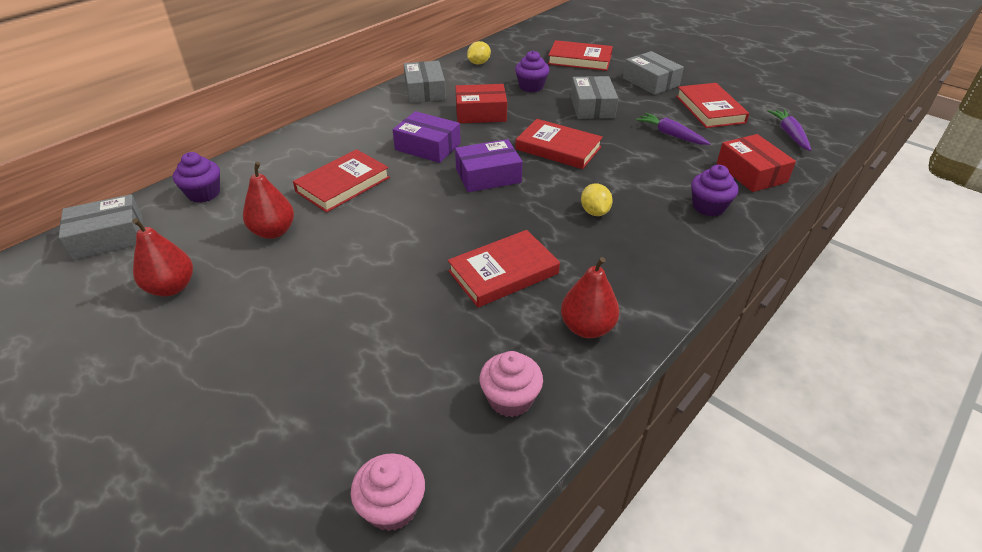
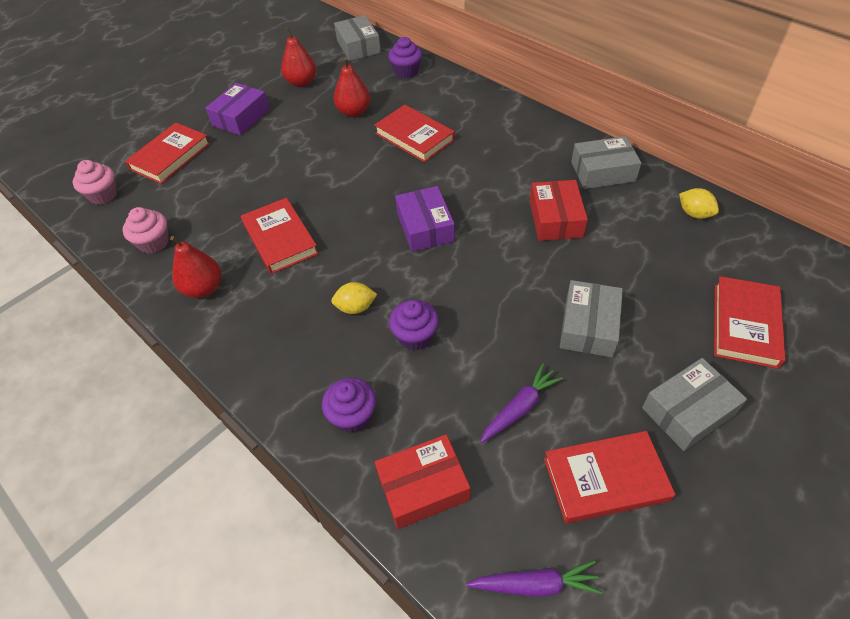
camera: 95 degrees right, 10 degrees up
(428, 146) = (479, 182): purple box -> purple box (241, 117)
(531, 87) = (635, 265): purple cupcake -> purple cupcake (415, 336)
(558, 148) = (480, 285): red book -> red book (170, 156)
(592, 107) = (588, 326): grey box -> grey box turned 75 degrees counterclockwise

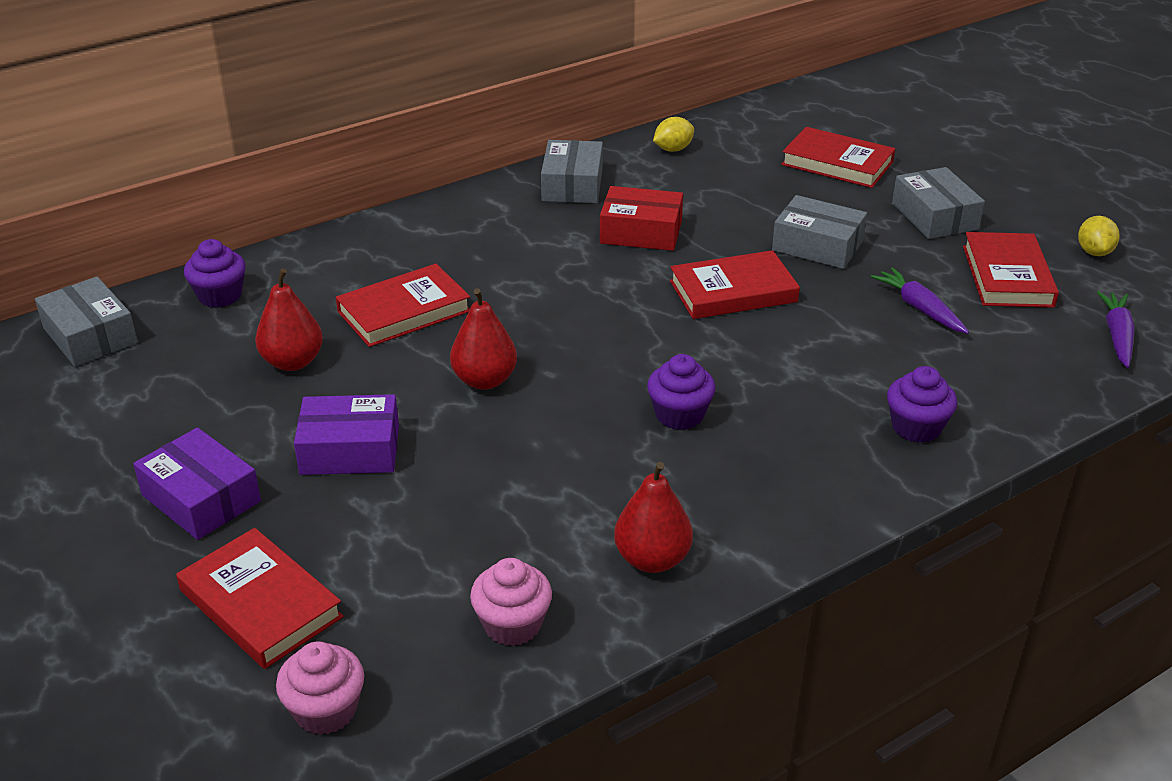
camera: 80 degrees left, 15 degrees down
(280, 239) = (572, 468): red book -> red book (733, 291)
(302, 83) = (149, 413): red pear -> red pear (484, 380)
(355, 307) = (740, 407): yellow lemon -> yellow lemon (1094, 252)
(358, 46) = (90, 335): grey box -> grey box turned 60 degrees clockwise
(415, 336) = (802, 364): purple cupcake -> purple cupcake (679, 415)
(423, 487) = (1014, 387): red box -> none
(425, 227) = (610, 330): purple box -> purple box (350, 450)

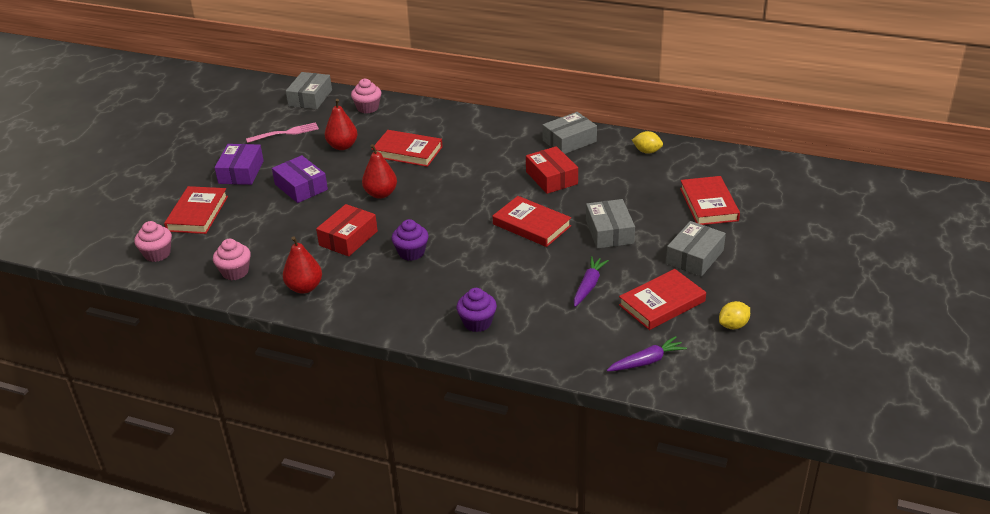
camera: 55 degrees right, 0 degrees up
(156, 402) = (285, 133): none -> pink fork
(220, 296) = (368, 108): purple cupcake -> pink cupcake
(566, 459) = (348, 238): none -> red box

